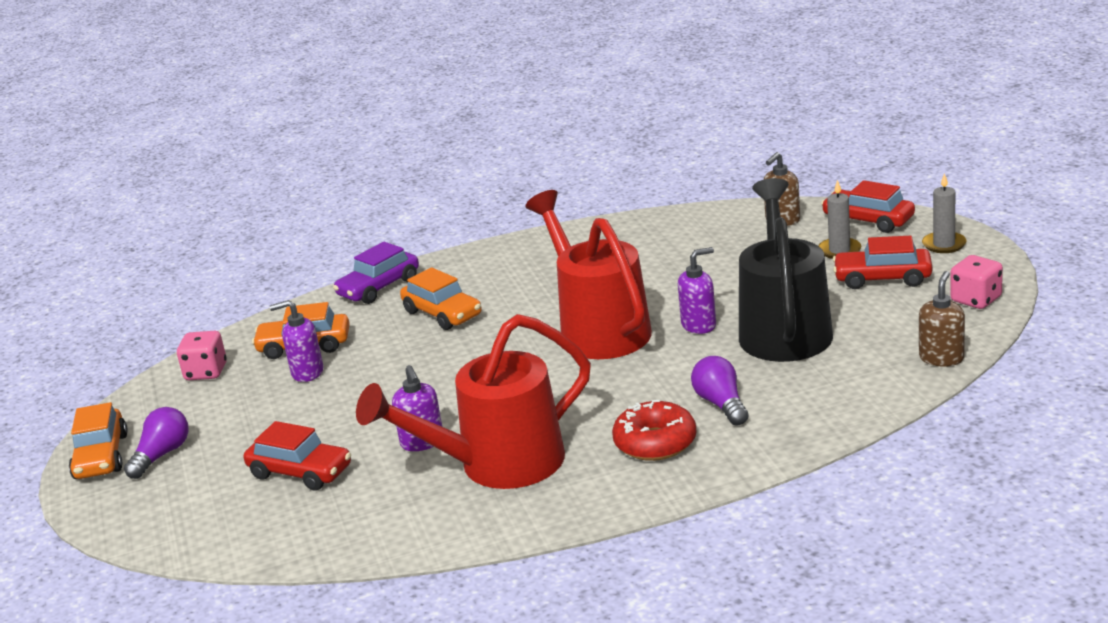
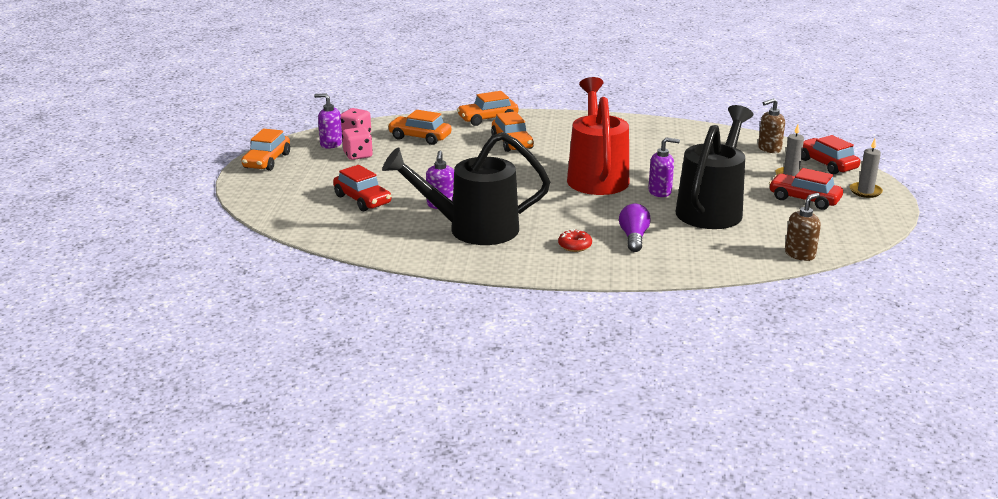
camera: 20 degrees right, 0 degrees up
(162, 455) = (298, 169): purple light bulb -> none
(307, 373) = (409, 151): purple soap dispenser -> purple soap dispenser (331, 144)
(379, 287) = (488, 119): purple car -> orange car
(497, 465) = (472, 229): red watering can -> black watering can
(655, 443) = (574, 246): red donut -> red donut, size x0.59
(976, 299) = (856, 228): pink dice -> pink dice (358, 155)

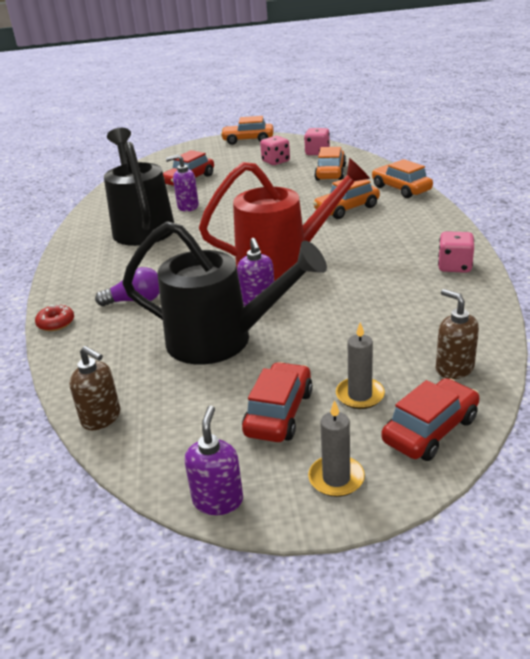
camera: 80 degrees right, 5 degrees up
(331, 144) = (293, 149): purple soap dispenser -> purple soap dispenser (218, 500)
(574, 246) = (114, 274): red donut -> red donut (56, 323)
(642, 126) = (454, 266): none -> pink dice

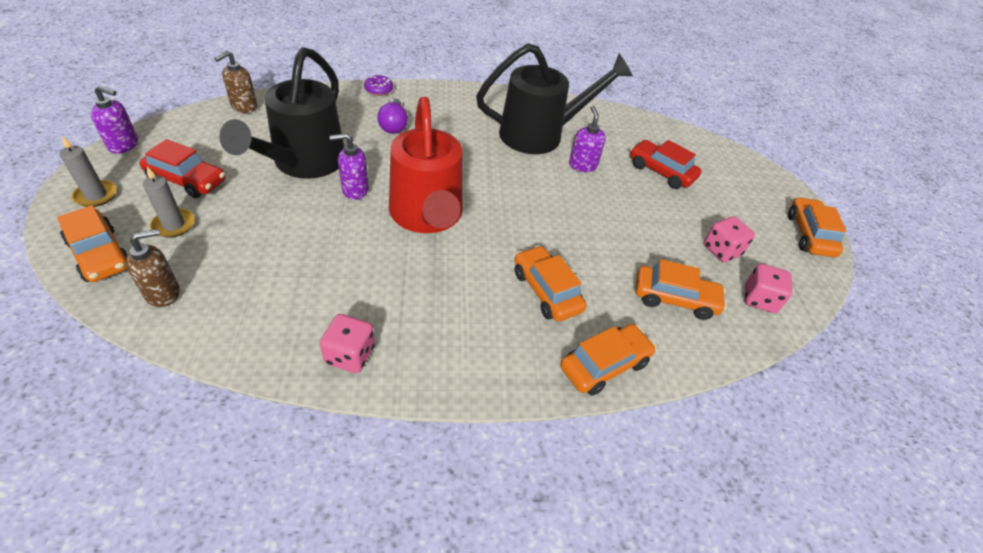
camera: 85 degrees right, 15 degrees up
(56, 323) = (379, 90): red donut -> purple donut
(430, 430) = (100, 254): red car -> orange car

